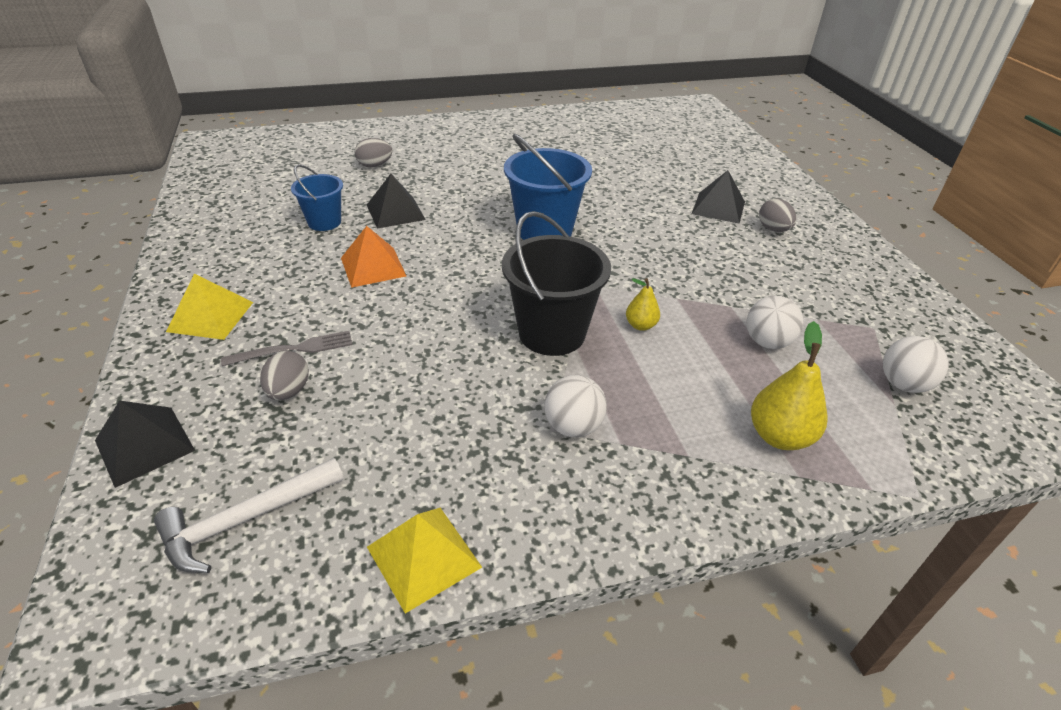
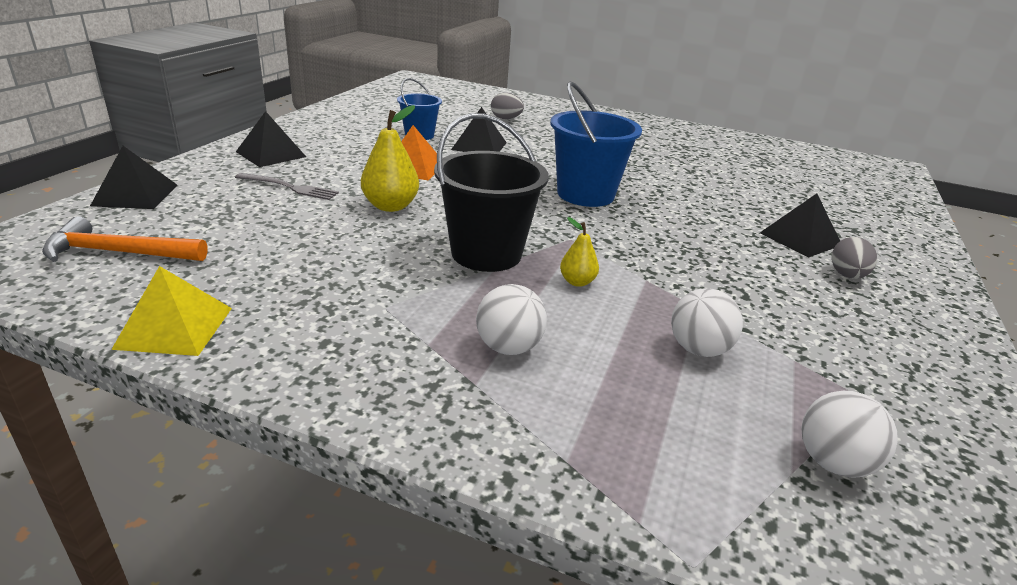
camera: 35 degrees right, 10 degrees down
(210, 316) = (271, 154): yellow pyramid -> black pyramid
(246, 520) = (119, 253): white hammer -> orange hammer
(288, 391) = (250, 205): grey egg -> none
(573, 426) = (406, 314): white ball -> white ball (508, 347)
(779, 436) = (595, 421): yellow pear -> yellow pear (390, 206)

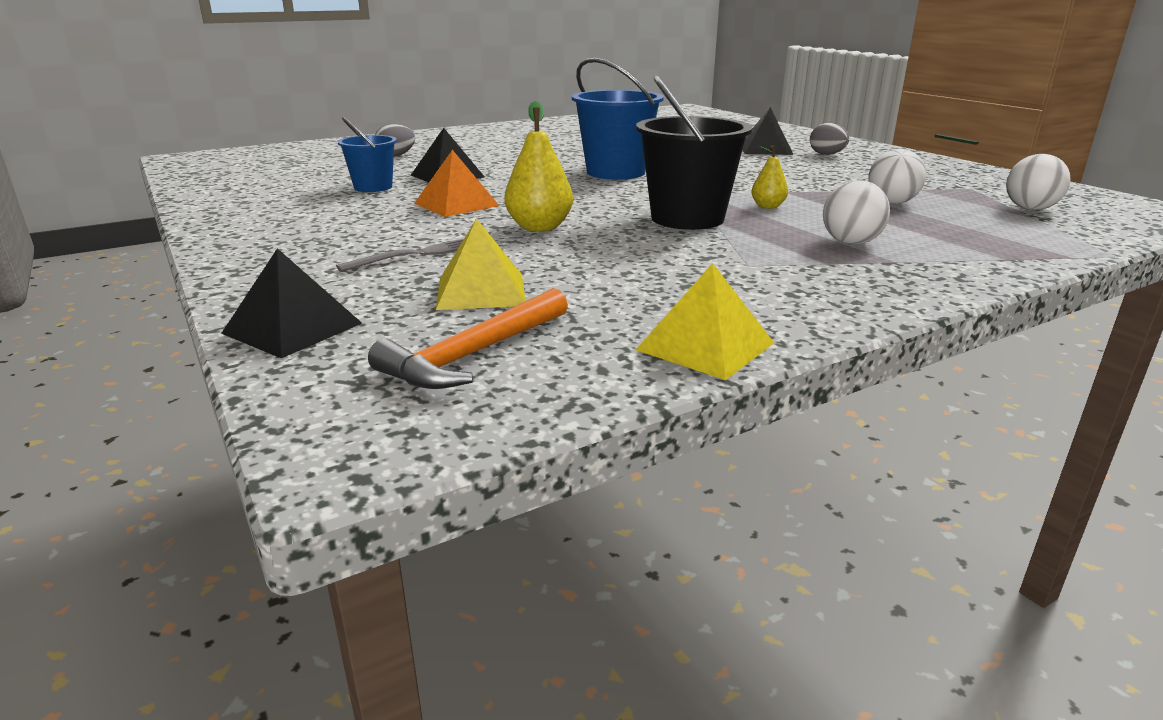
camera: 50 degrees left, 5 degrees down
(233, 224) = (481, 291): none -> yellow pyramid
(271, 154) = (294, 247): black pyramid -> none

